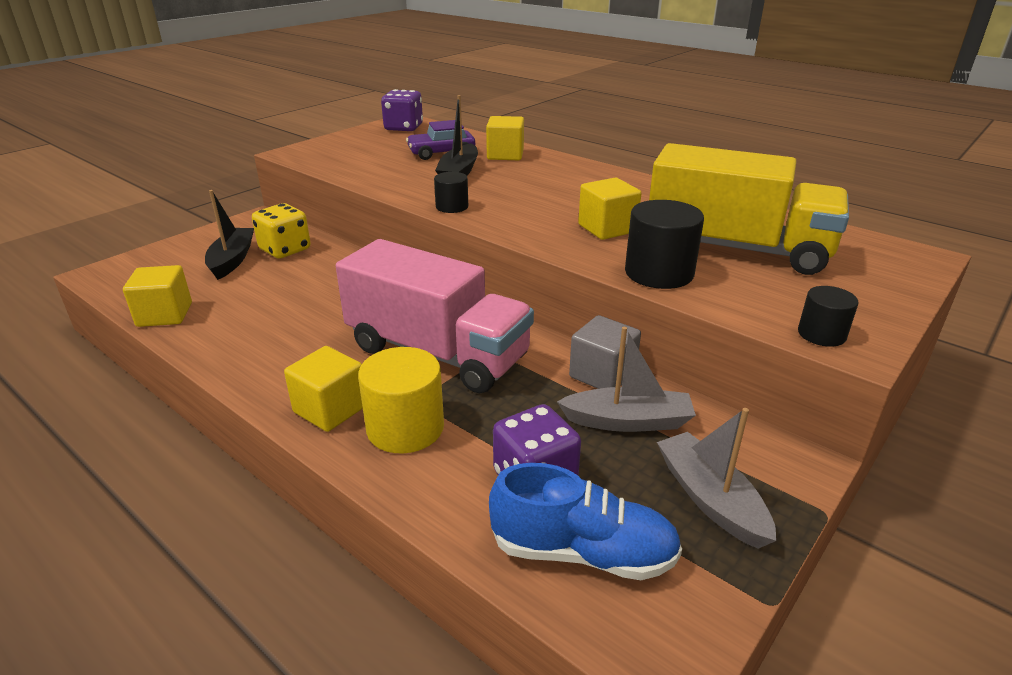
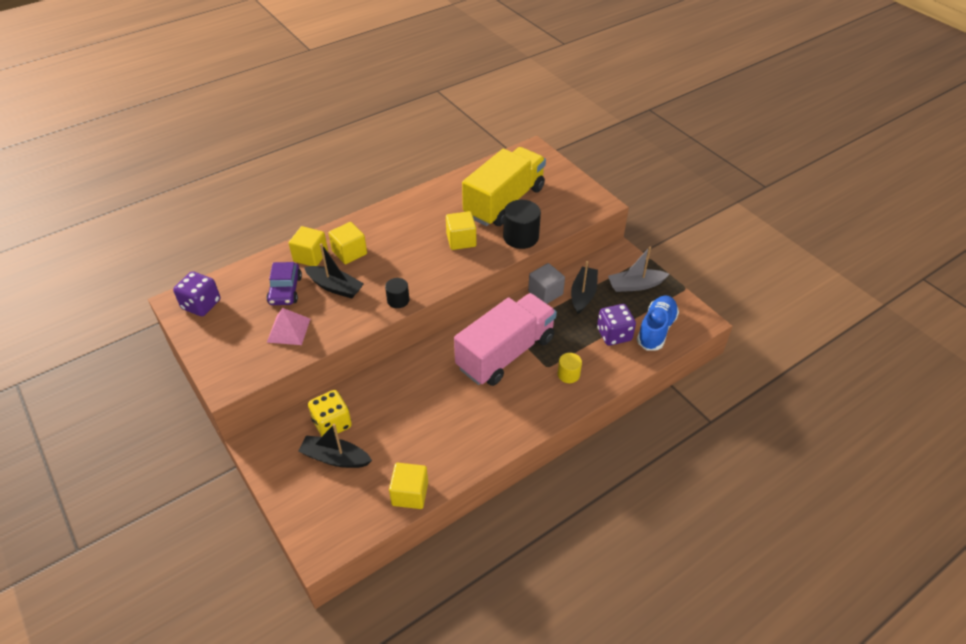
camera: 75 degrees left, 15 degrees up
(330, 409) = (545, 403): yellow cube -> yellow cube (349, 253)
(377, 163) = (288, 330): none -> pink pyramid
(405, 428) = (568, 374): yellow cylinder -> yellow cylinder, size x0.58
(628, 421) = (583, 294): grey boat -> black boat
(821, 334) = (590, 208): black cylinder -> none

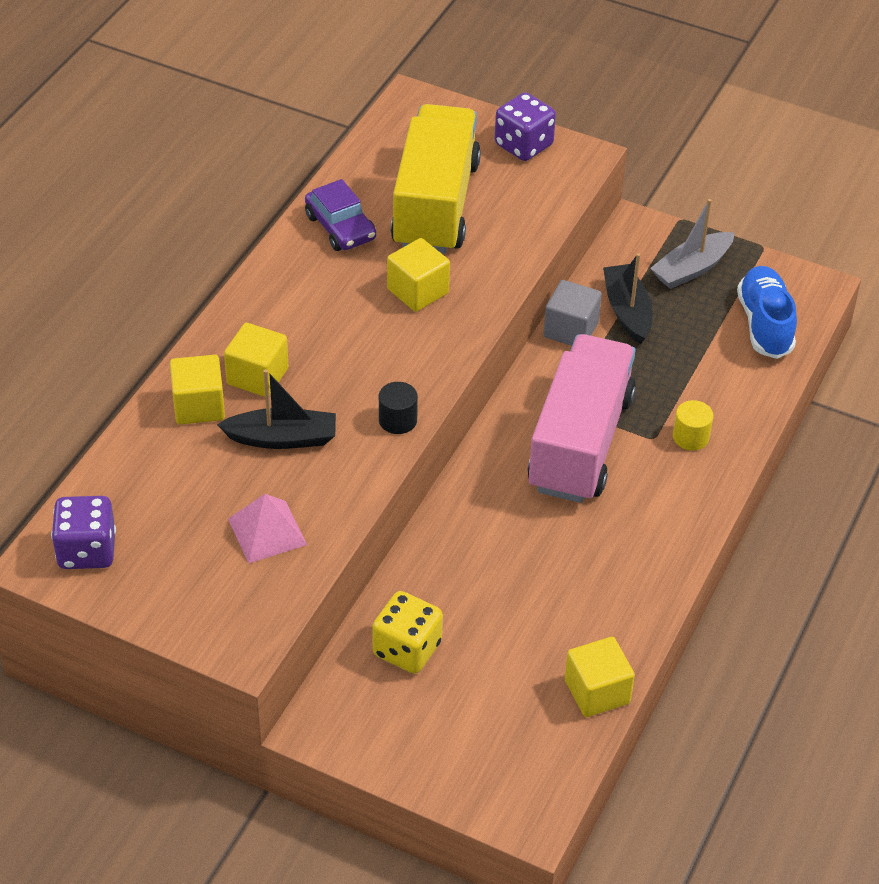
camera: 30 degrees left, 0 degrees up
(285, 290) = (206, 474): purple car -> purple car (340, 227)
(335, 458) = (452, 693): black boat -> none
(521, 237) = (504, 253): black cylinder -> none
(614, 334) = (712, 354): purple dice -> purple dice (523, 145)

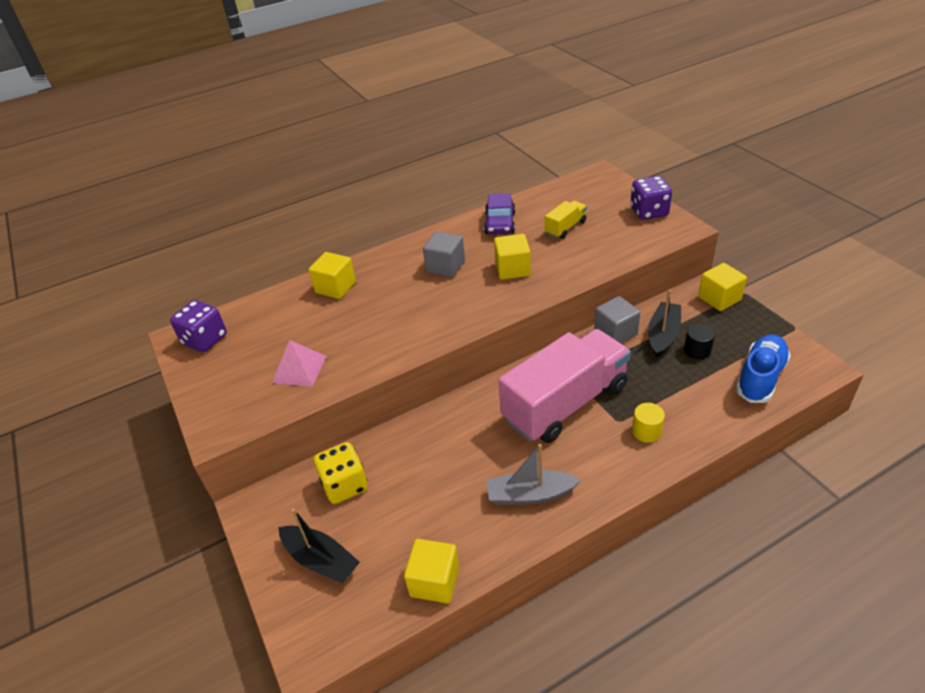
camera: 40 degrees right, 5 degrees down
(257, 376) = (380, 283): yellow cube -> yellow cube (719, 298)
(282, 438) = (360, 321): black boat -> black boat (321, 560)
(324, 319) = (445, 266): none -> grey cube
(398, 420) = (433, 336): black cylinder -> black cylinder (697, 350)
(435, 205) = (565, 228): yellow truck -> yellow truck, size x0.43
(691, 269) = (729, 324): grey boat -> grey boat (530, 494)

